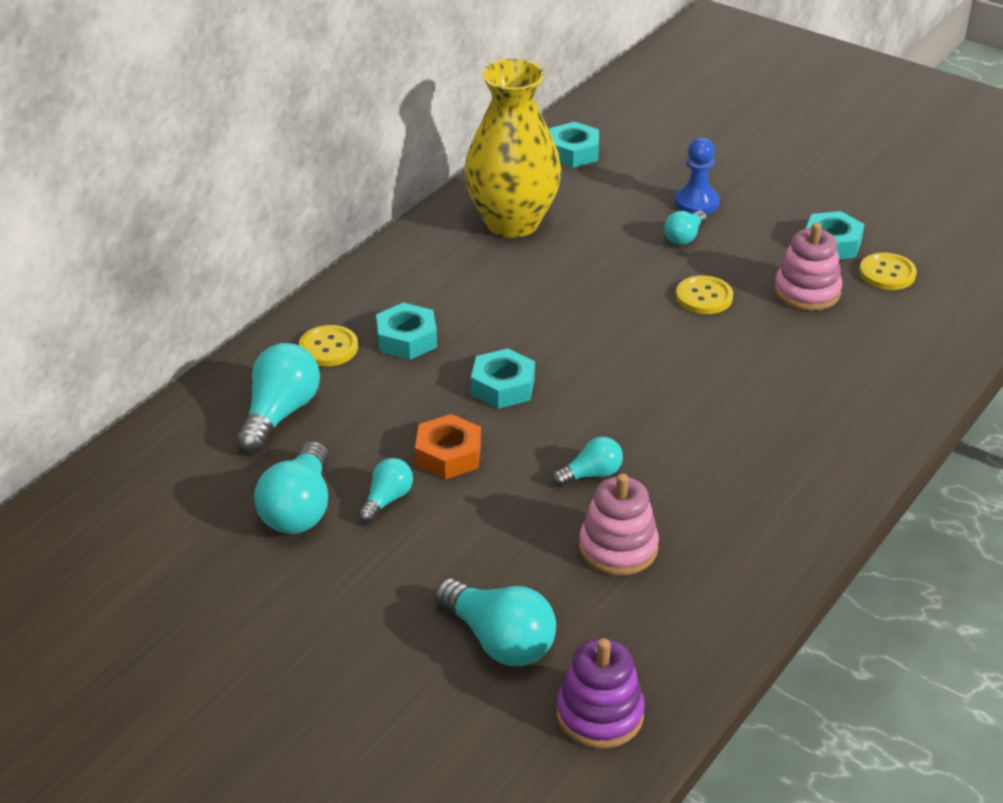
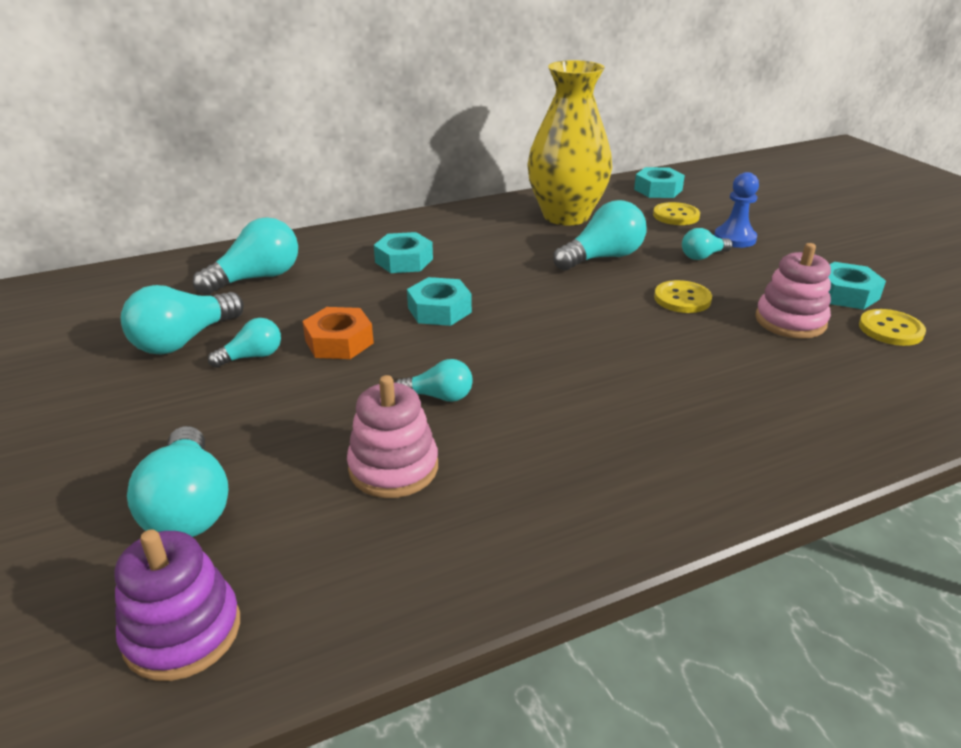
camera: 30 degrees right, 5 degrees down
(328, 348) = (343, 250): yellow button -> yellow button (676, 216)
(595, 269) = (602, 258): none -> turquoise light bulb

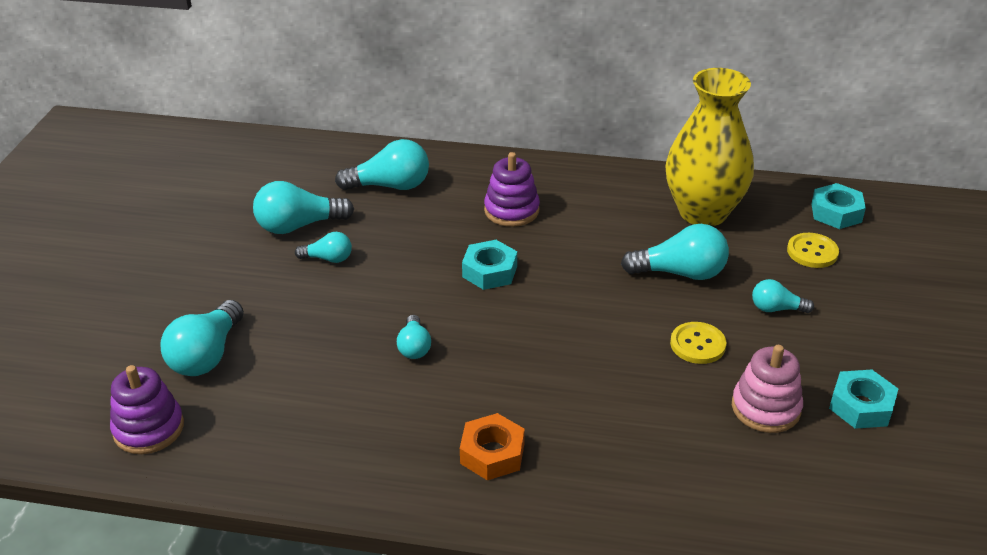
camera: 35 degrees right, 5 degrees up
(339, 342) = (393, 270): orange nut -> orange nut (492, 453)
(393, 468) = (335, 386): pink stacking toy -> none
(404, 261) = (511, 210): turquoise nut -> purple stacking toy
(439, 396) = (414, 347): turquoise light bulb -> turquoise light bulb turned 45 degrees clockwise
(734, 238) = (836, 301): blue pawn -> none
(890, 329) = (850, 458): yellow button -> none

